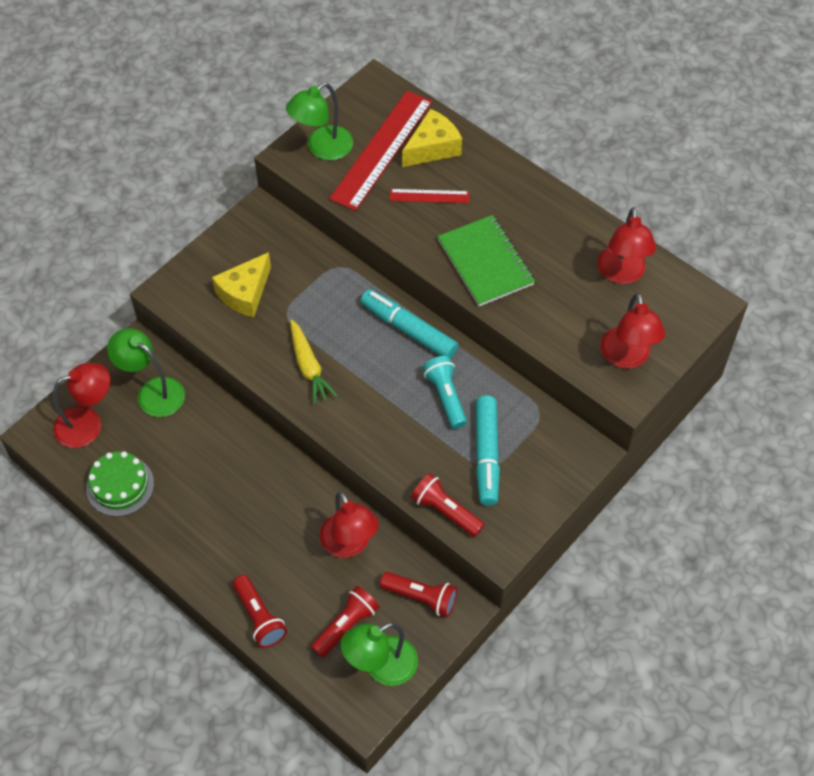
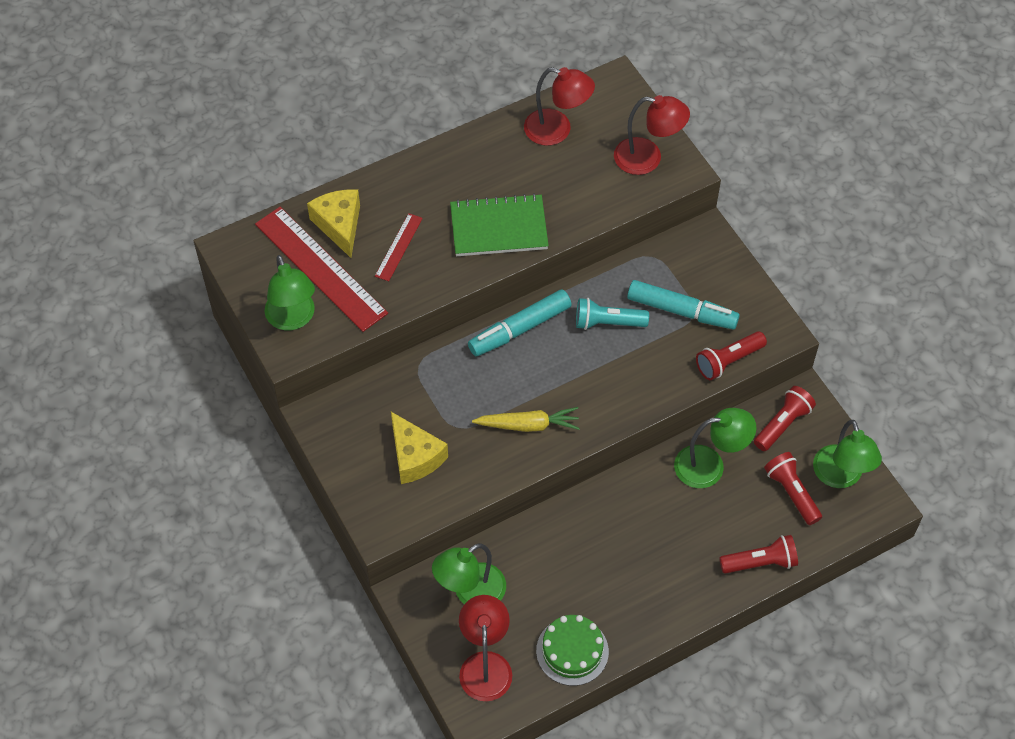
camera: 70 degrees left, 0 degrees up
(349, 545) = (710, 465): red lamp -> green lamp

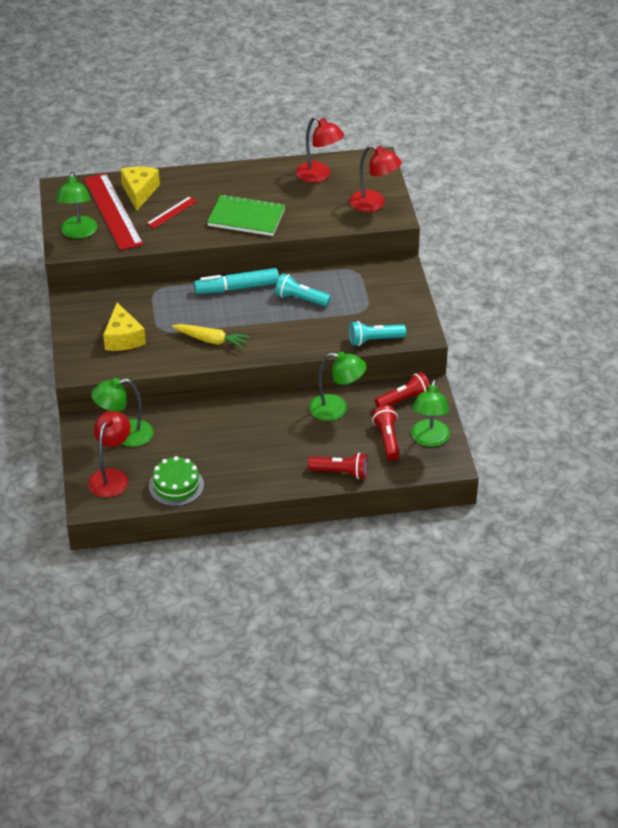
camera: 20 degrees right, 15 degrees down
(681, 311) = (357, 305): turquoise marker -> none
(728, 361) = (374, 340): red flashlight -> turquoise flashlight

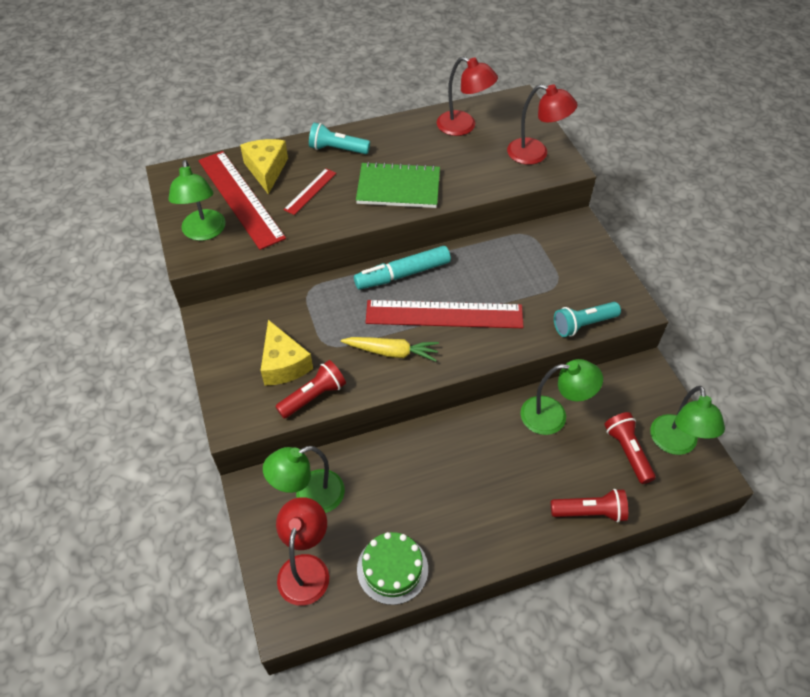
camera: 10 degrees left, 10 degrees up
(262, 320) = (444, 314): none -> red ruler
(300, 299) = (480, 279): turquoise flashlight -> turquoise flashlight (337, 149)
(404, 399) = (625, 390): red flashlight -> red flashlight (314, 396)

